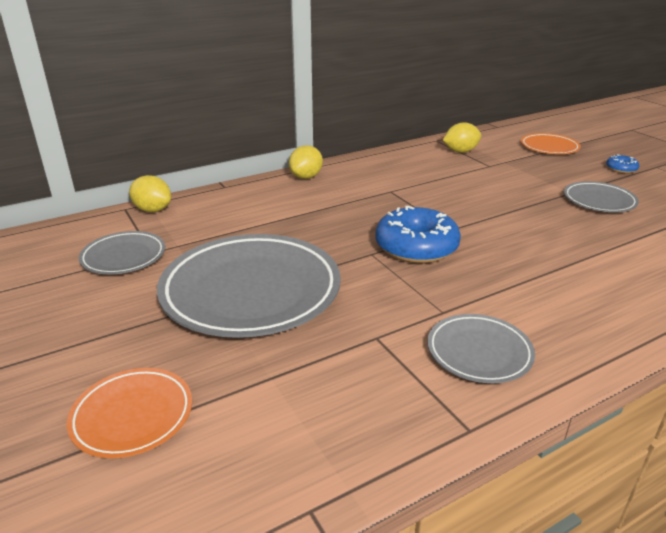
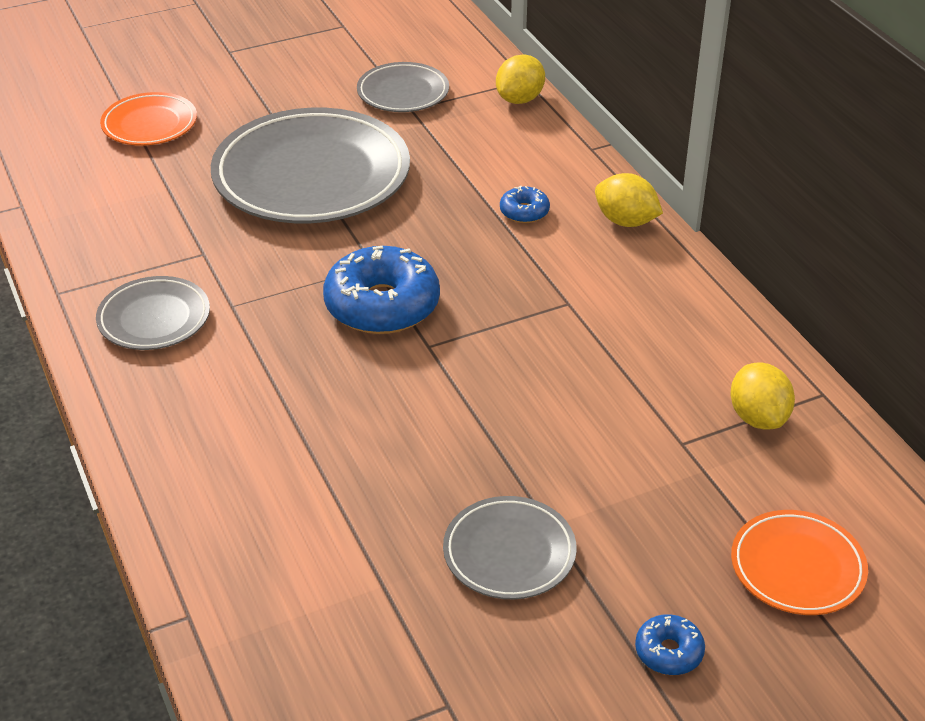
camera: 95 degrees right, 10 degrees up
(299, 205) = (524, 212): none -> blue donut

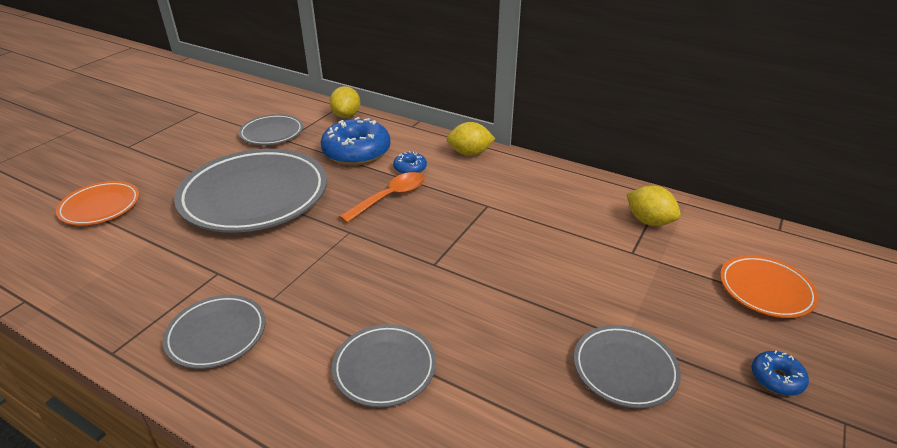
camera: 35 degrees left, 5 degrees down
(273, 427) = (384, 368): none -> grey plate
(382, 305) = (379, 253): blue donut -> blue donut (356, 152)
(461, 241) = (390, 197): none -> orange spoon

